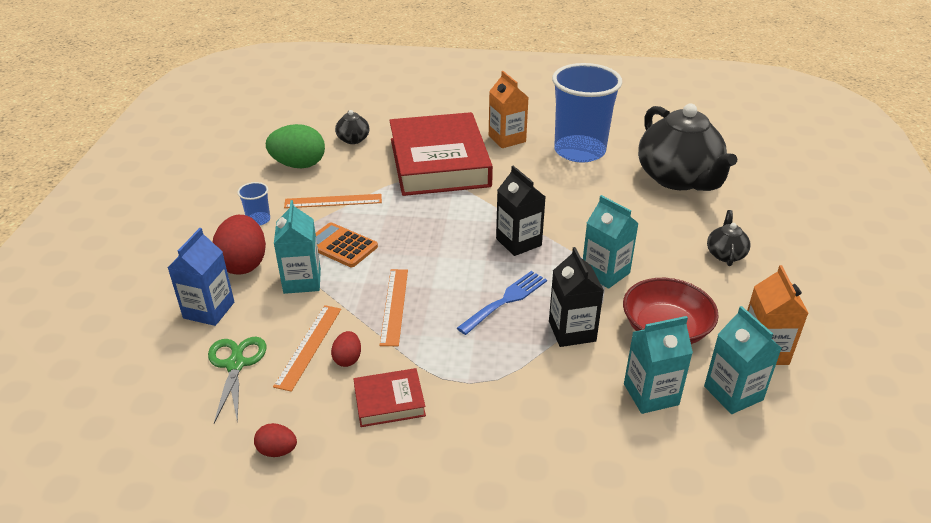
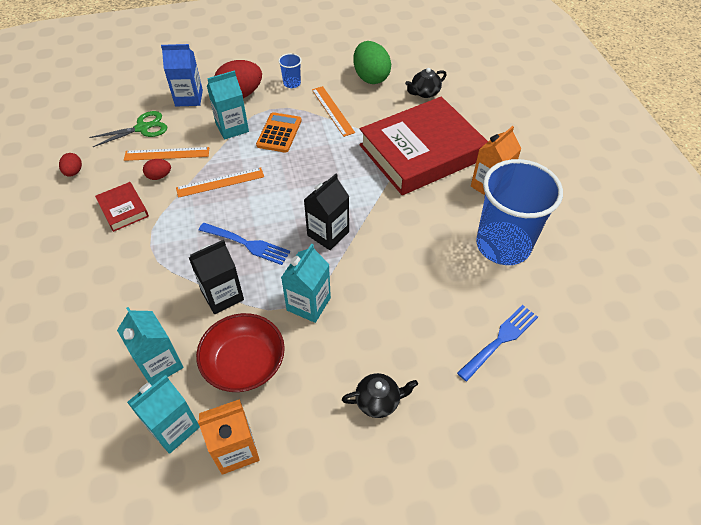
camera: 70 degrees right, 15 degrees up
(678, 178) = (500, 340): black teapot -> blue fork

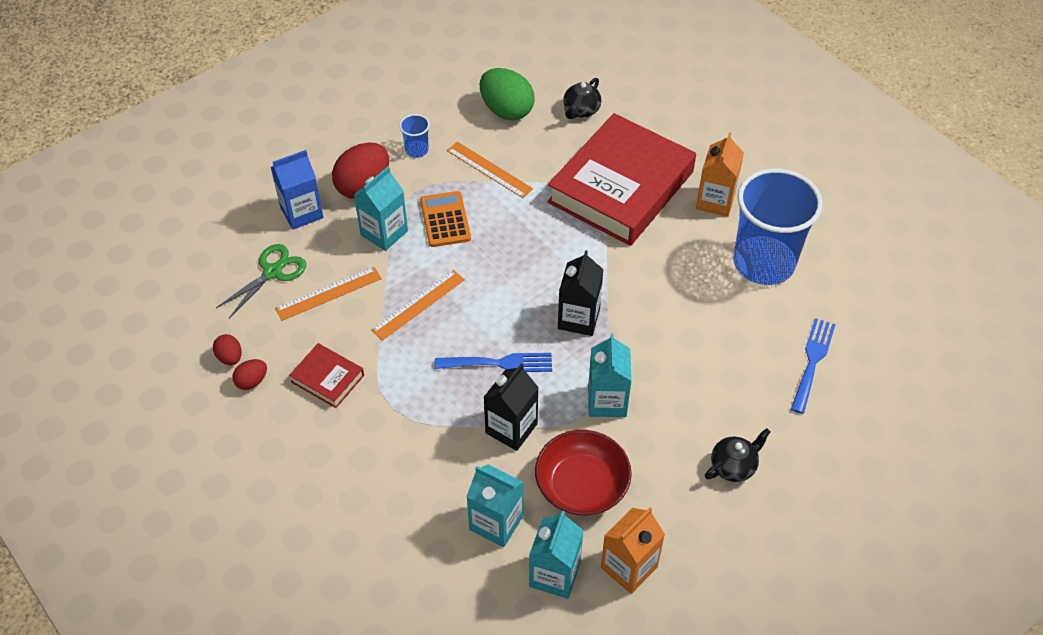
camera: 25 degrees left, 0 degrees up
(159, 176) = (340, 324): red egg -> red egg (252, 381)

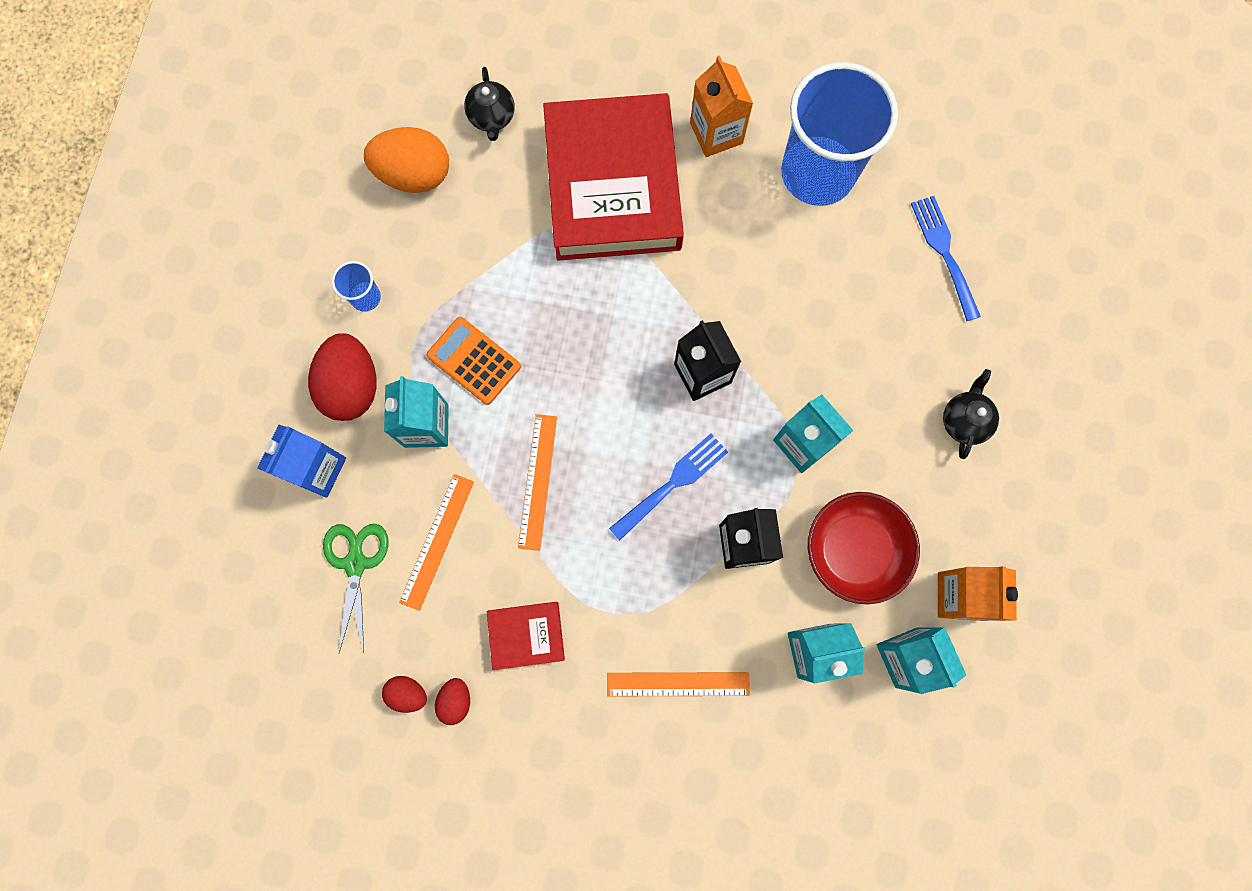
camera: 40 degrees left, 25 degrees up
(489, 169) = (463, 264): orange ruler -> orange ruler (678, 683)
(506, 110) = (415, 175): green egg -> orange egg

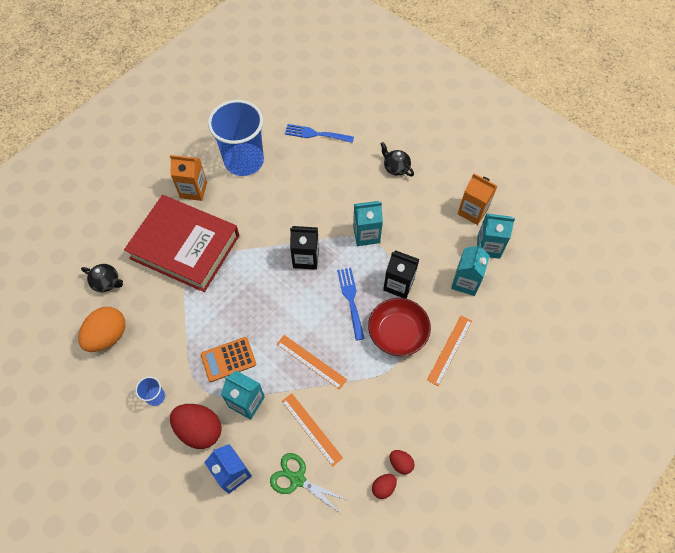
camera: 60 degrees left, 15 degrees down
(526, 635) = (386, 409): red book -> none
(855, 550) = (428, 240): red bowl -> red bowl (397, 333)

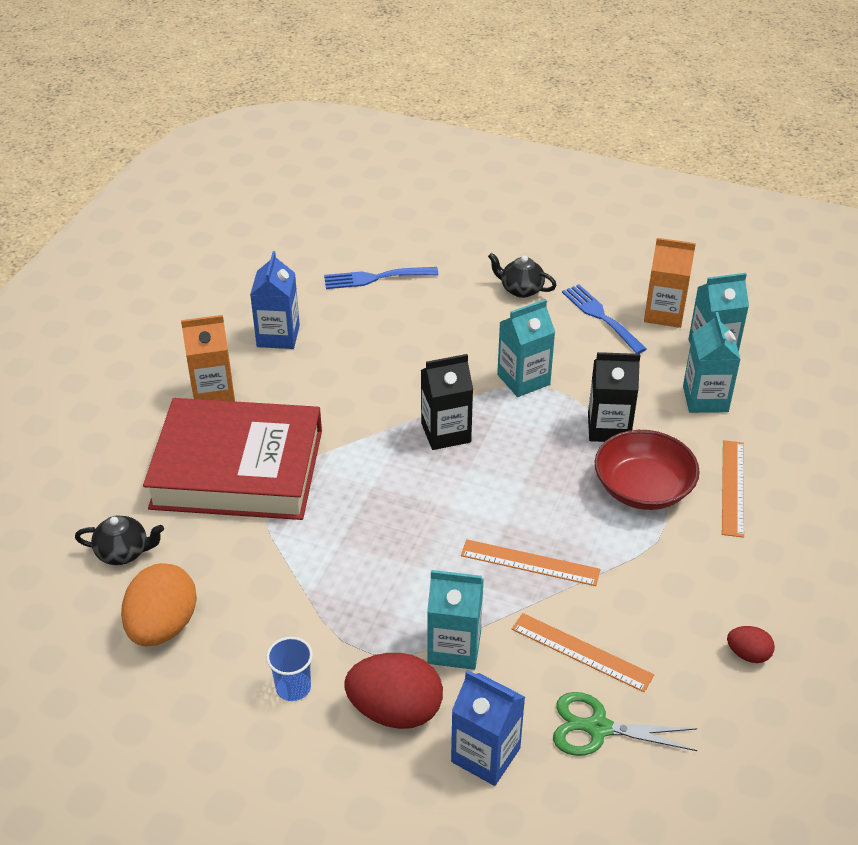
camera: 20 degrees left, 20 degrees down
(228, 359) = (392, 599): orange calculator -> none
(244, 161) = (278, 336): blue cup -> blue carton
(351, 300) = (546, 466): blue fork -> blue fork (601, 316)
(383, 487) = (740, 695): red egg -> none

